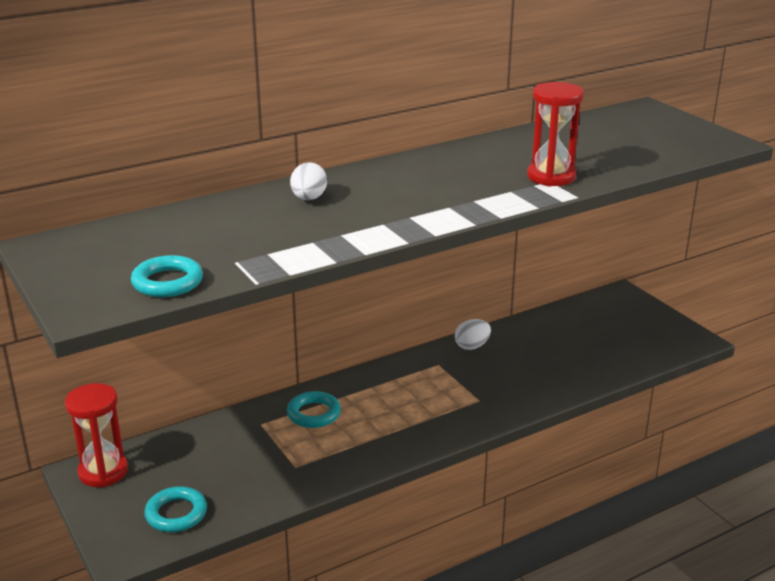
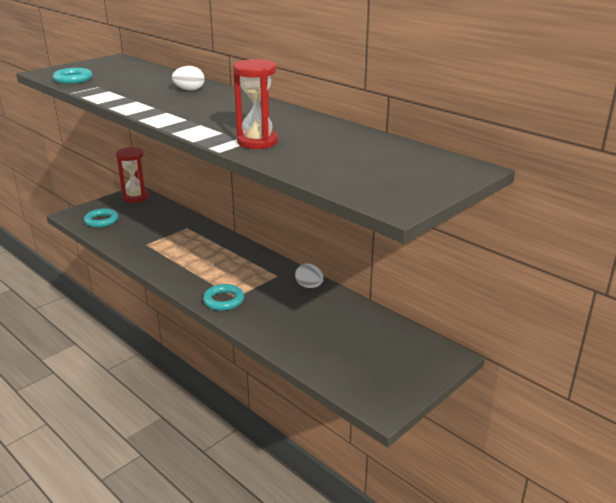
camera: 75 degrees right, 0 degrees up
(314, 414) = (201, 241): turquoise ring -> turquoise ring (223, 300)

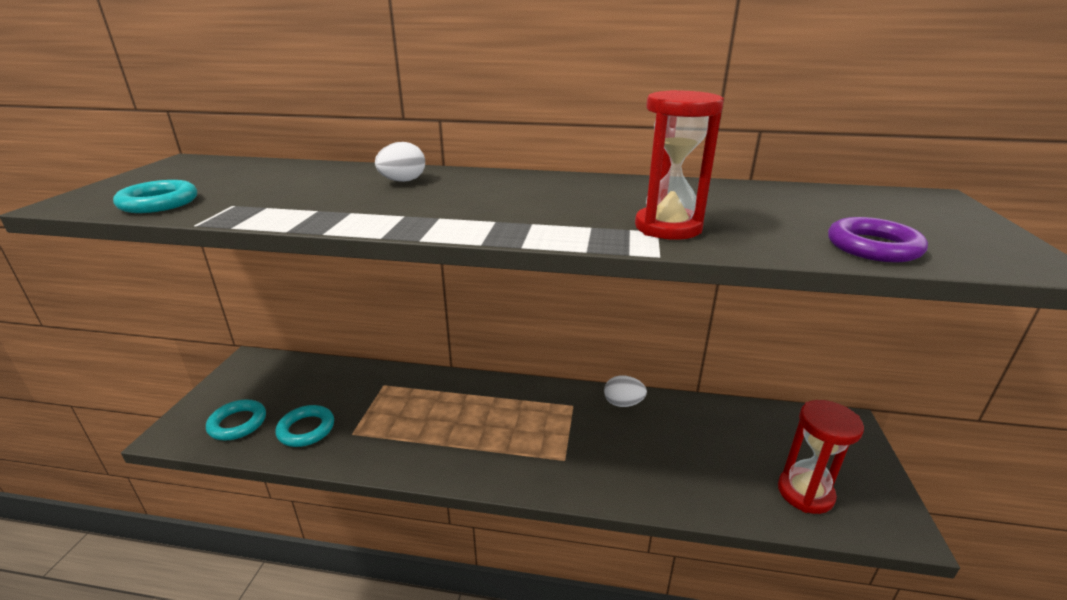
camera: 35 degrees left, 0 degrees up
(135, 197) = (257, 367): red hourglass -> red hourglass (805, 493)
(223, 300) = (557, 472): turquoise ring -> turquoise ring (306, 429)
(334, 177) = (873, 247): none -> purple ring

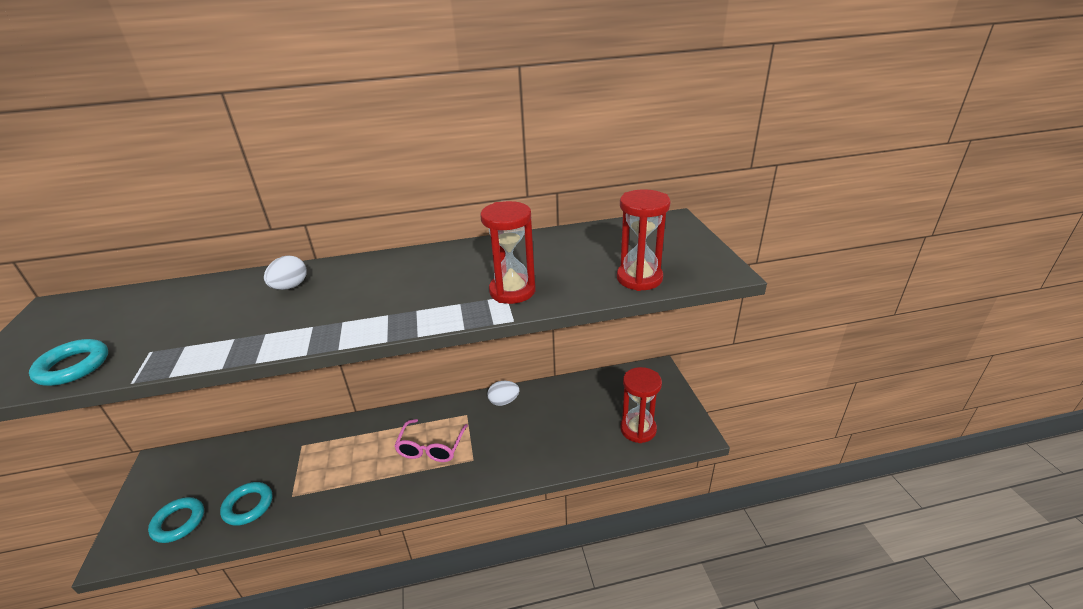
camera: 20 degrees left, 5 degrees up
(519, 430) = (431, 448): none -> pink glasses
(873, 247) = (639, 278): purple ring -> red hourglass

